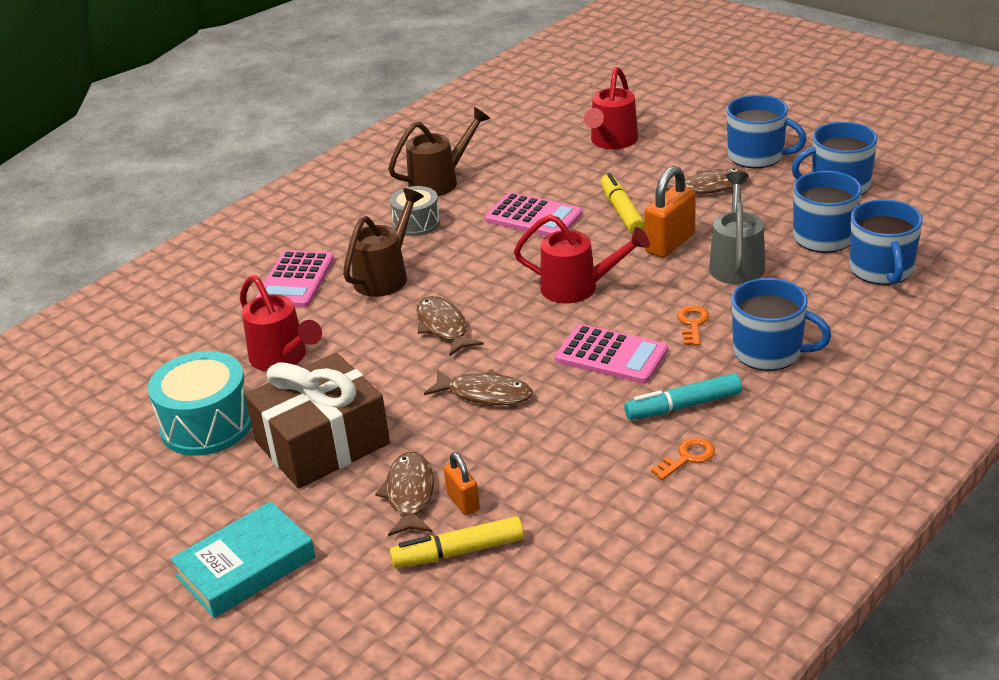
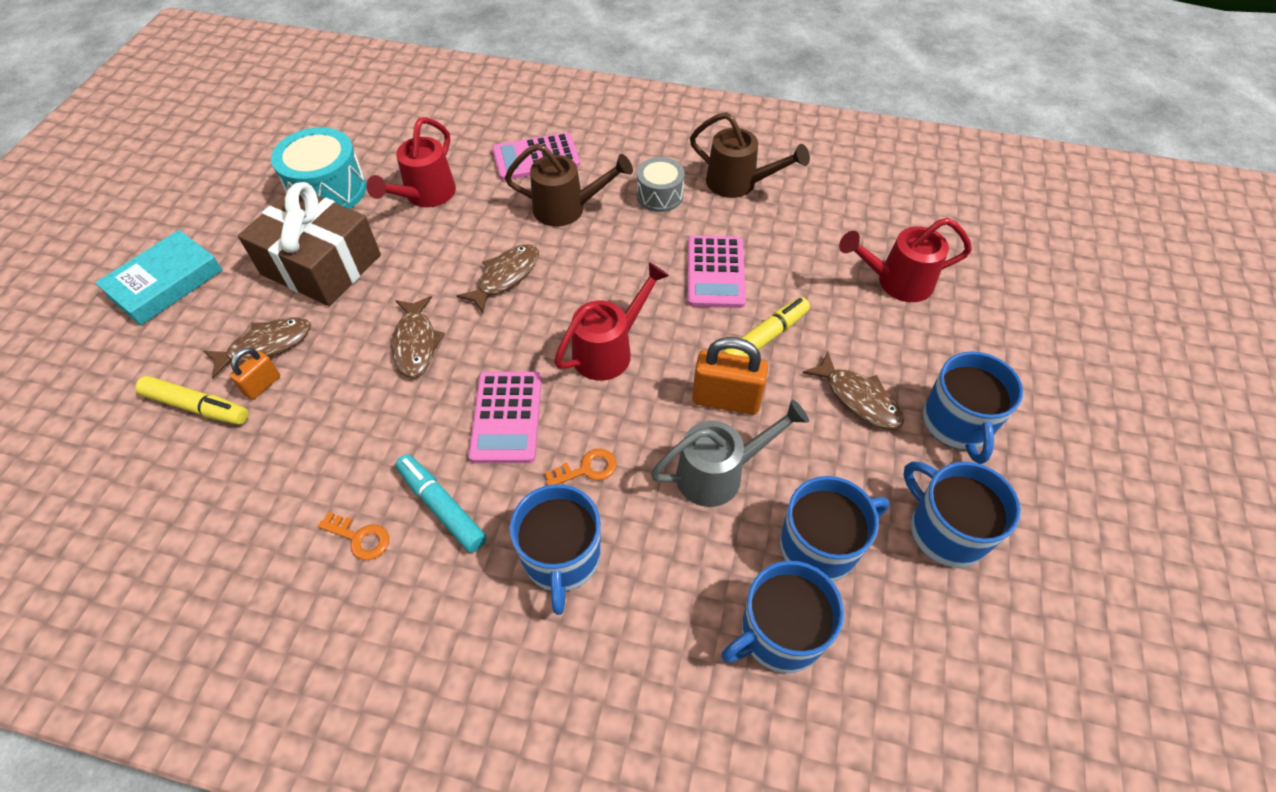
camera: 60 degrees right, 20 degrees up
(246, 567) = (165, 283): turquoise book -> turquoise book turned 75 degrees counterclockwise
(458, 552) = (197, 407): yellow marker -> yellow marker turned 150 degrees clockwise
(577, 288) = (609, 350): red watering can -> red watering can turned 120 degrees counterclockwise

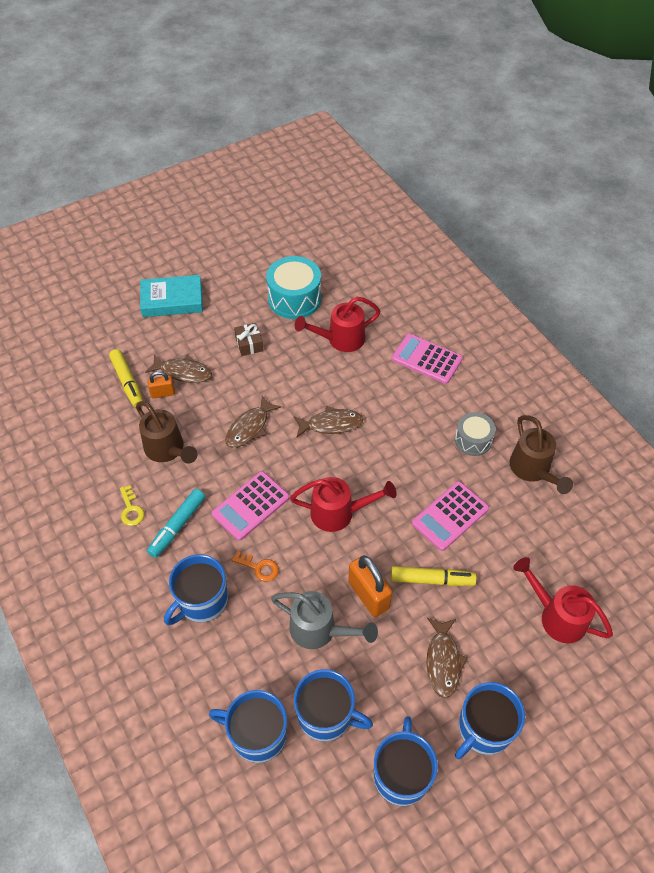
camera: 45 degrees right, 0 degrees up
(321, 265) = (249, 344): brown gift -> brown gift, size x0.42
(360, 538) = (131, 509): orange key -> yellow key
(442, 507) = (177, 526): turquoise marker -> turquoise marker turned 150 degrees counterclockwise
(567, 209) = (408, 407): brown watering can -> brown watering can (167, 449)

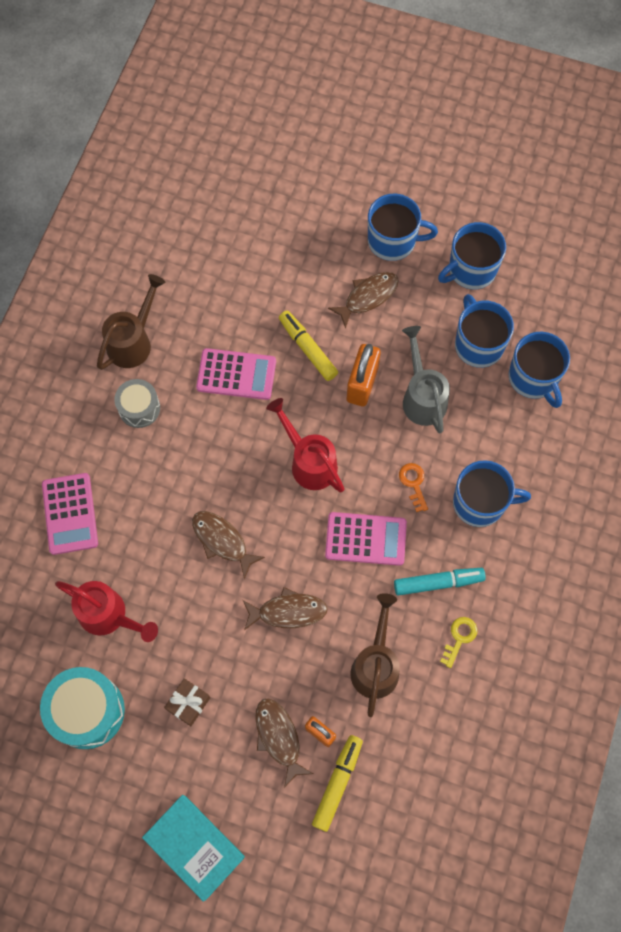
camera: 130 degrees left, 15 degrees up
(557, 616) = (262, 245): red watering can -> none

